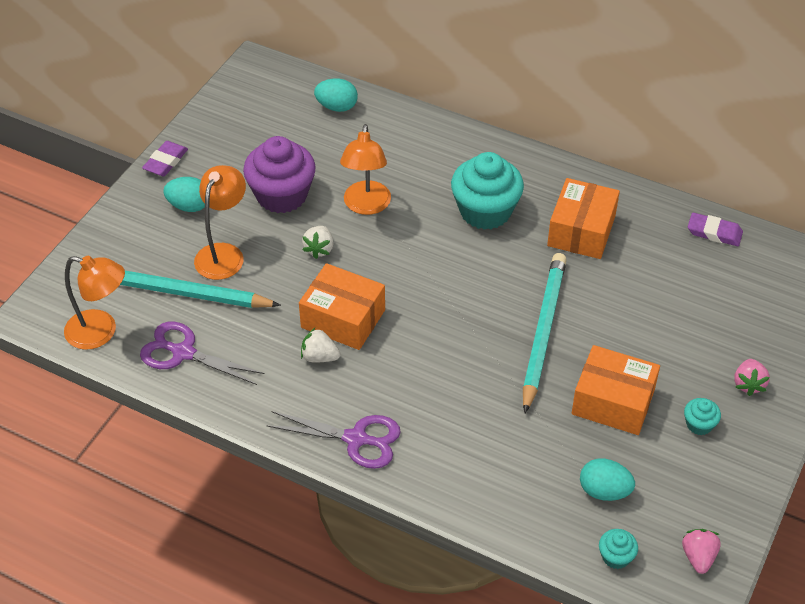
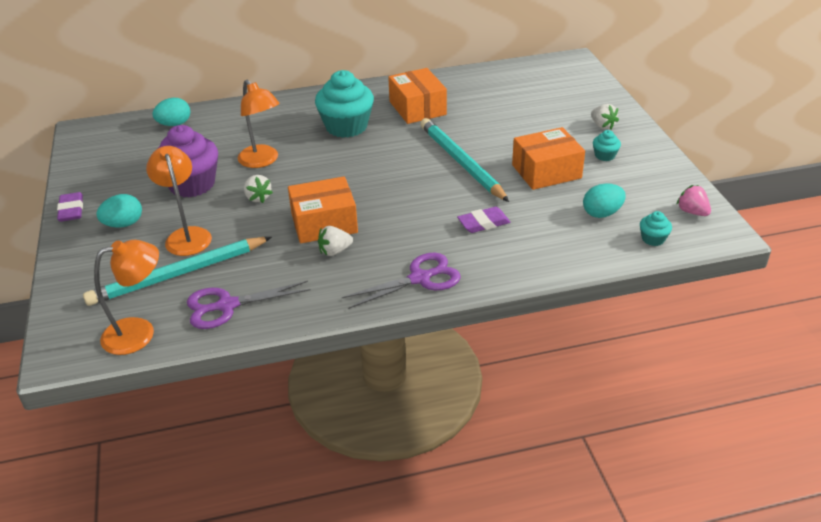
camera: 40 degrees left, 10 degrees down
(714, 232) = (491, 75): purple eraser -> purple eraser (483, 223)
(748, 384) = (602, 126): pink strawberry -> white strawberry

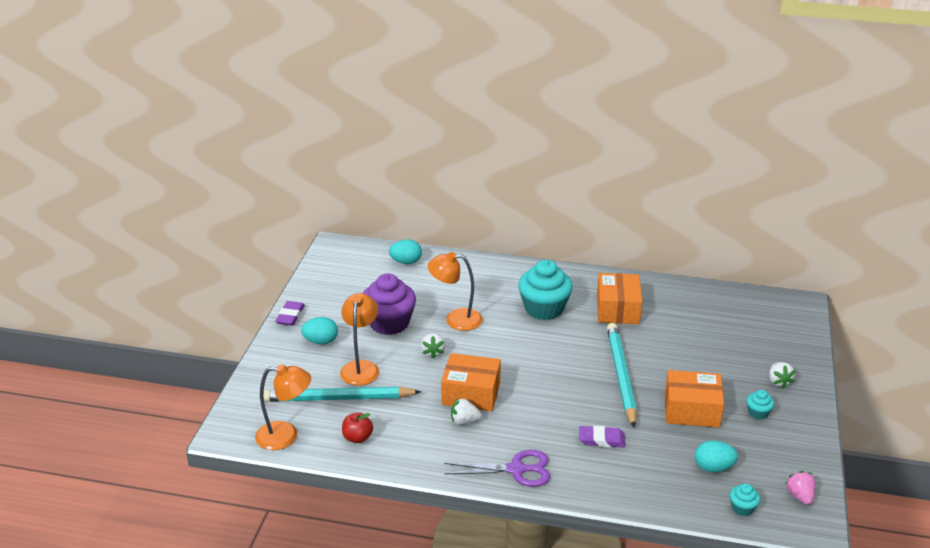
camera: 25 degrees right, 5 degrees down
(227, 306) = (357, 438): purple scissors -> red apple
(262, 161) = (455, 319): orange lamp -> orange lamp turned 105 degrees clockwise

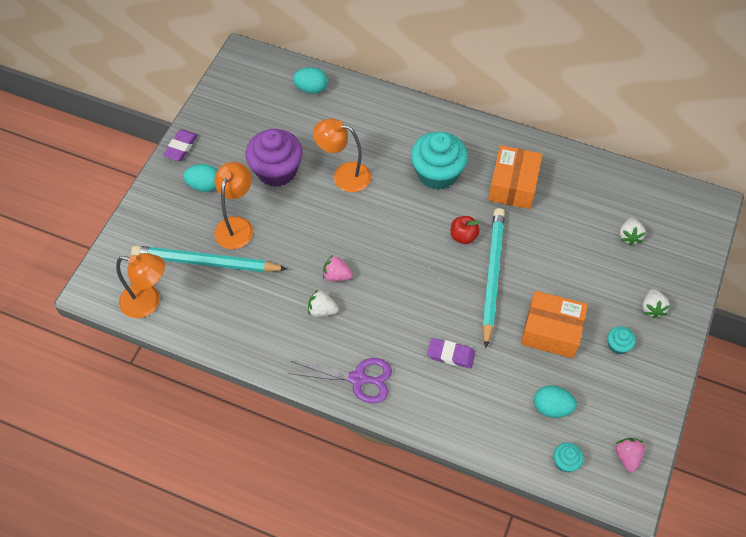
camera: 10 degrees right, 25 degrees up
(357, 438) = (215, 315): red apple -> red apple (463, 236)
(433, 352) = (311, 216): white strawberry -> white strawberry (629, 236)
(471, 393) = (336, 276): orange box -> pink strawberry

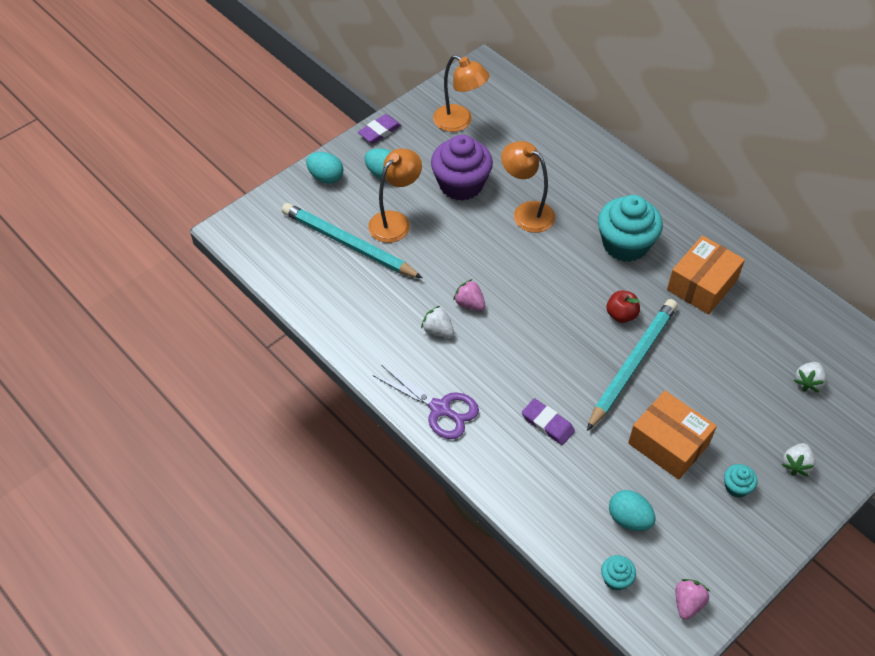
camera: 25 degrees right, 5 degrees down
(148, 302) = (275, 260): orange lamp -> orange lamp (459, 122)
(311, 89) = (536, 120): turquoise egg -> turquoise egg (326, 177)

